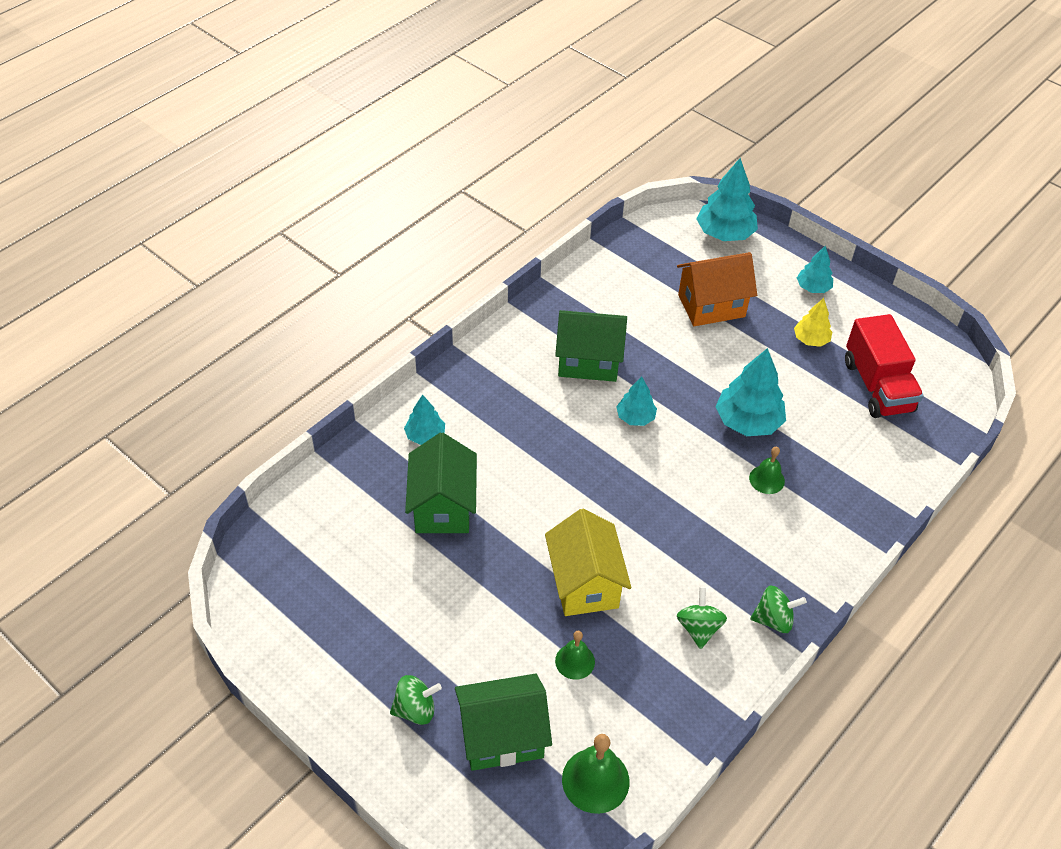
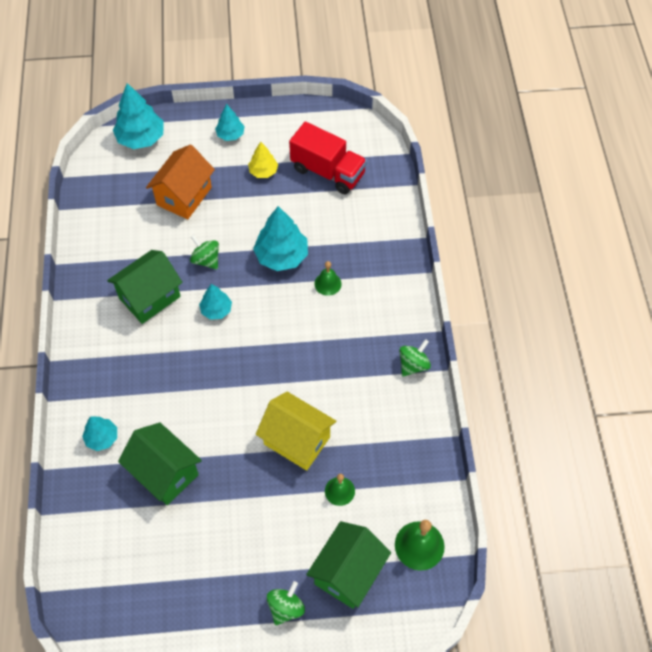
camera: 45 degrees left, 10 degrees up
(698, 628) = (382, 407): green spinning top -> green spinning top (206, 260)

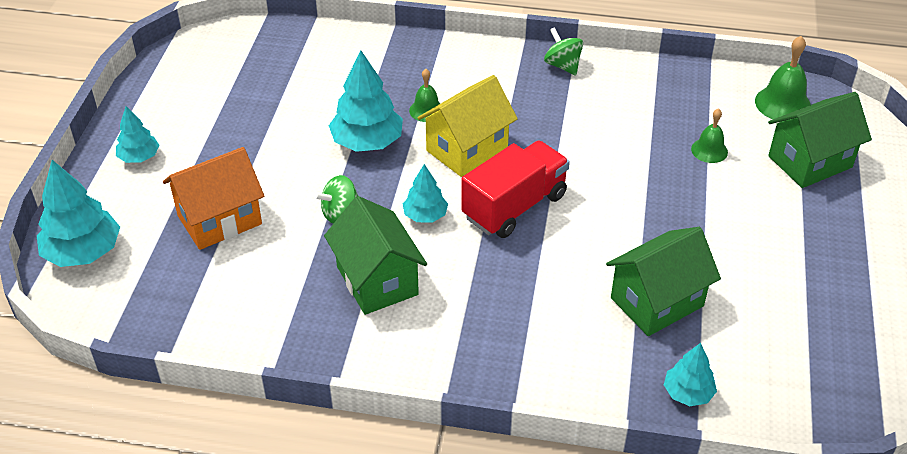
camera: 75 degrees left, 15 degrees down
(102, 438) = (589, 362): turquoise tree -> turquoise tree (688, 393)
(184, 196) = (219, 220): orange house -> orange house turned 75 degrees counterclockwise
(263, 171) = (222, 136): yellow tree -> none
(286, 607) = (848, 218): green spinning top -> none
(297, 440) = (637, 173): yellow house -> yellow house (467, 149)
(328, 171) = (257, 80): red truck -> red truck (514, 206)
(348, 573) = (810, 162): green house -> green house turned 75 degrees counterclockwise

